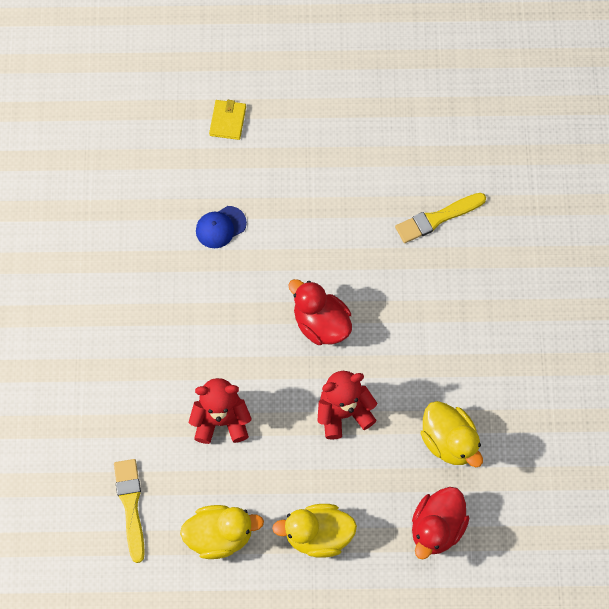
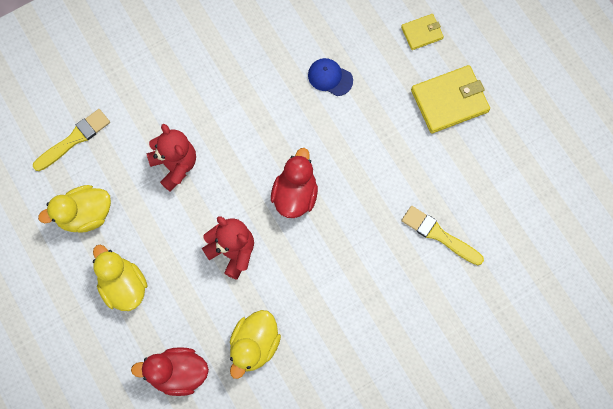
camera: 60 degrees right, 5 degrees up
(220, 535) = (85, 215): yellow duck -> yellow duck turned 105 degrees clockwise
(311, 136) = (449, 101): none -> yellow wallet

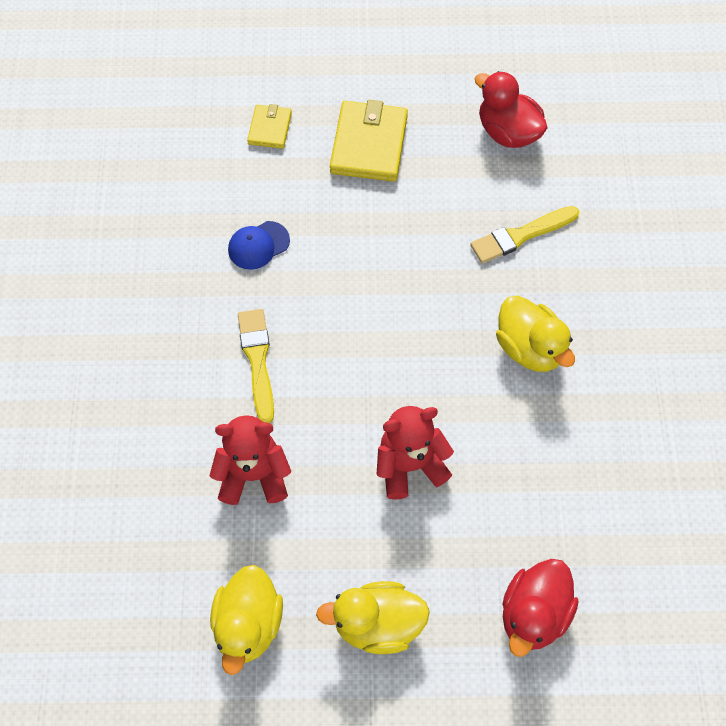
camera: 60 degrees left, 10 degrees down
(74, 139) = (132, 585): yellow brush -> yellow brush (257, 360)
(254, 345) = (545, 502): yellow duck -> yellow duck (529, 348)
(295, 195) = (380, 357): red duck -> red duck (508, 132)

